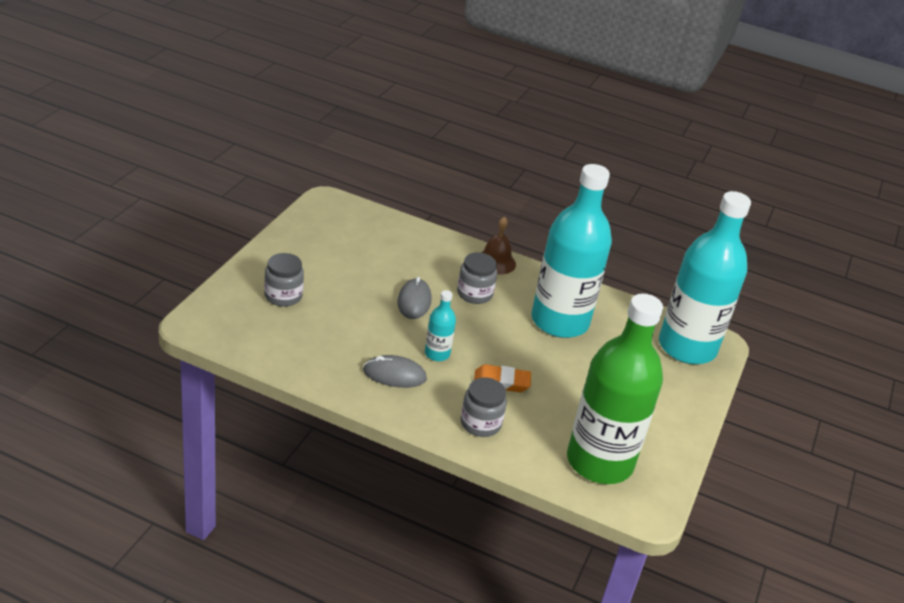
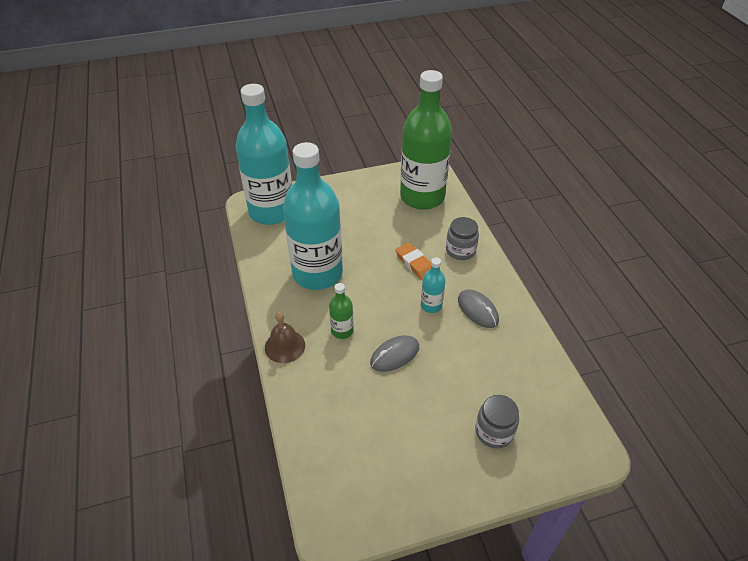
camera: 125 degrees left, 10 degrees up
(474, 294) = (342, 331): grey jar -> green bottle

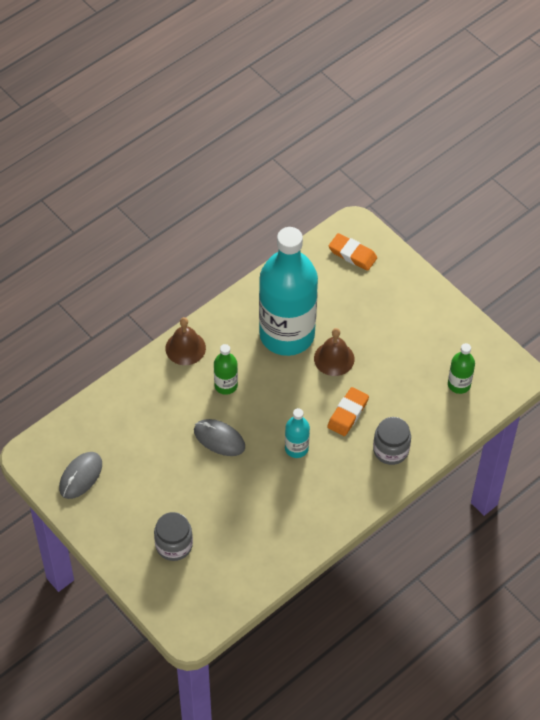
camera: 65 degrees right, 10 degrees up
(271, 211) = (352, 254): turquoise bottle -> orange eraser
(359, 254) = (334, 358): none -> brown bell
(422, 197) = (459, 384): green bottle -> green bottle, size x0.41
(478, 310) = (312, 491): grey mouse -> grey mouse (81, 476)

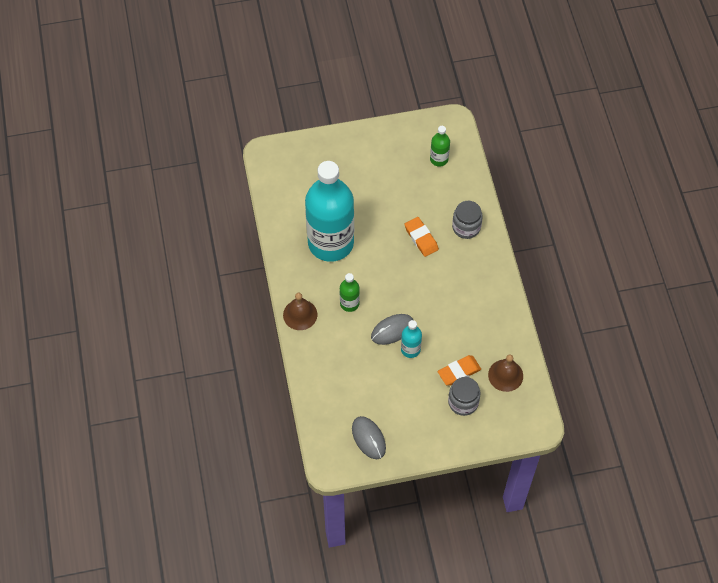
camera: 60 degrees left, 5 degrees up
(296, 448) = (430, 284): turquoise bottle -> turquoise bottle (410, 349)
(334, 358) = (370, 223): brown bell -> brown bell (505, 375)
(352, 254) = (289, 167): orange eraser -> orange eraser (459, 372)

